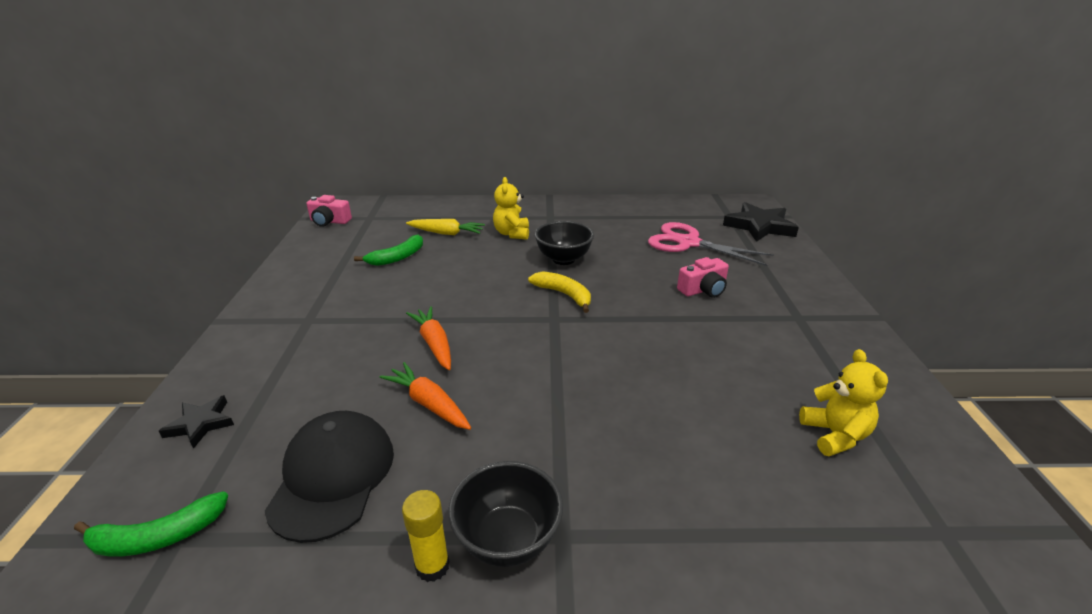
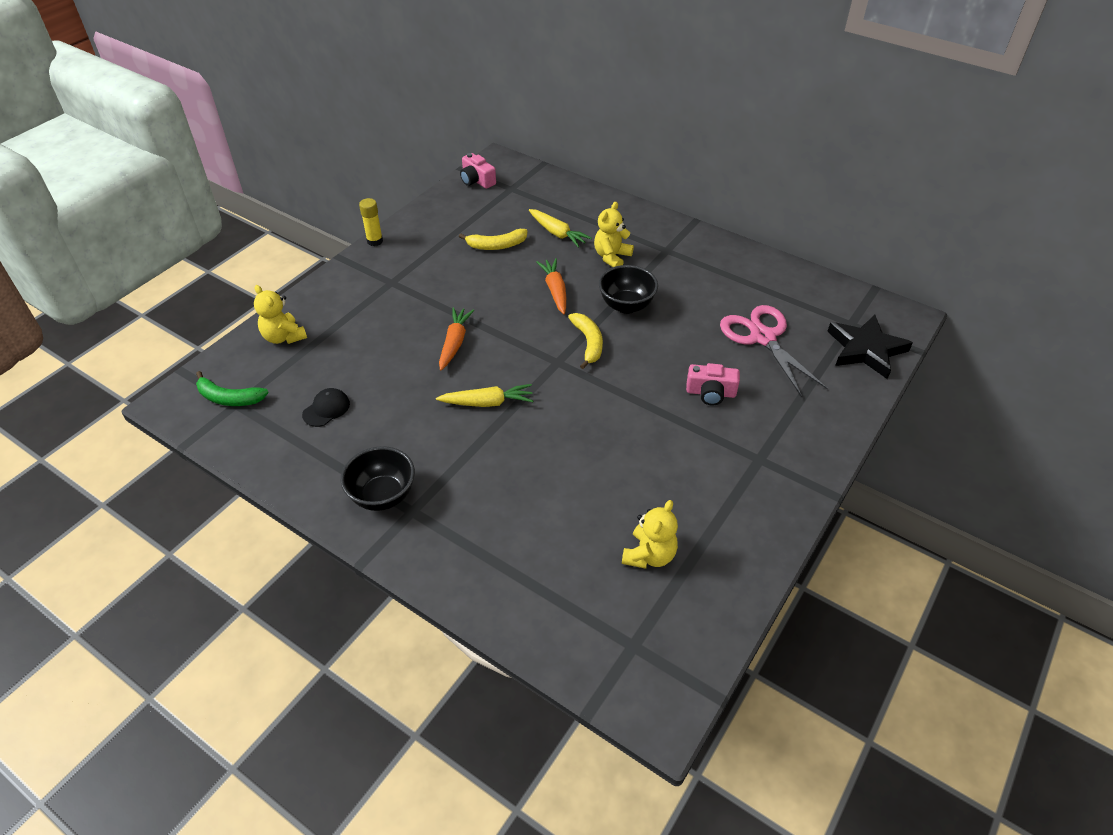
camera: 35 degrees right, 15 degrees up
(200, 424) = (284, 337): black star -> yellow teddy bear
(333, 476) = (326, 409): black cap -> black cap, size x0.51
(397, 257) = (496, 245): green banana -> yellow banana
(429, 404) = (413, 389): orange carrot -> orange carrot (555, 291)
(432, 566) = (336, 487): yellow glue stick -> yellow glue stick (375, 241)
(526, 380) = (487, 402): none -> yellow carrot

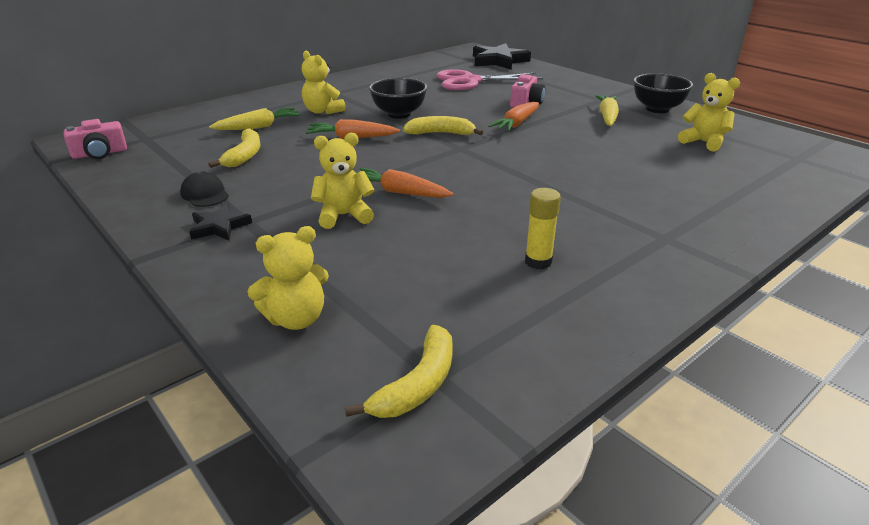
camera: 75 degrees left, 15 degrees down
(229, 398) = (418, 384): green banana -> yellow banana
(326, 409) = (480, 286): black cap -> black cap (205, 194)
(375, 241) = (139, 227): yellow glue stick -> yellow glue stick (538, 262)
(382, 273) = (219, 227): none -> black star
(383, 496) = (643, 254): black bowl -> black bowl (657, 109)
(409, 323) = (344, 216): none -> yellow teddy bear
(487, 402) = (506, 184): yellow carrot -> yellow carrot (607, 117)
(638, 392) = (516, 124): none -> orange carrot

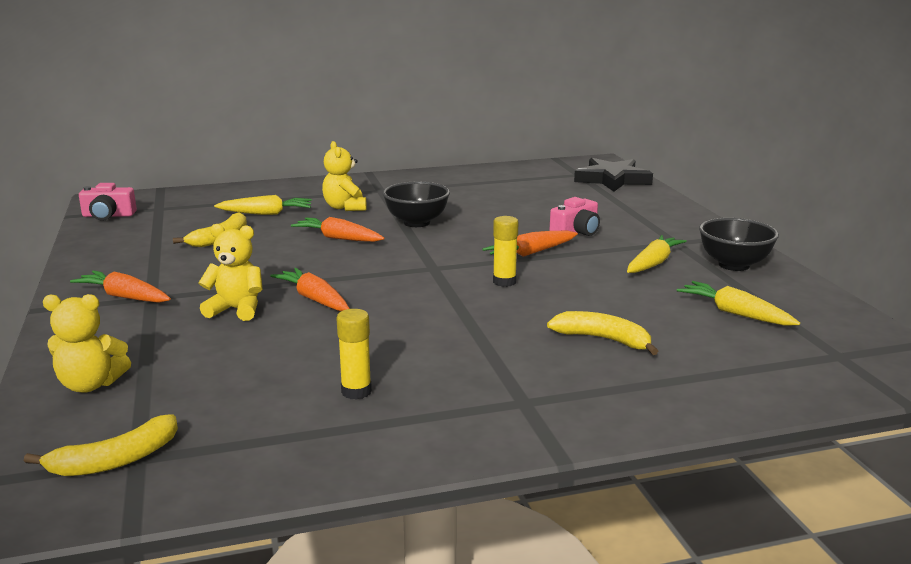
camera: 25 degrees right, 10 degrees down
(205, 194) = (147, 267): black cap -> none
(219, 227) = (124, 297): black star -> orange carrot
(441, 133) = (433, 249): yellow banana -> yellow banana (603, 339)
(470, 81) = (545, 198): pink scissors -> none
(527, 149) = (504, 282): none -> yellow glue stick
(704, 142) = (735, 313): yellow teddy bear -> yellow carrot

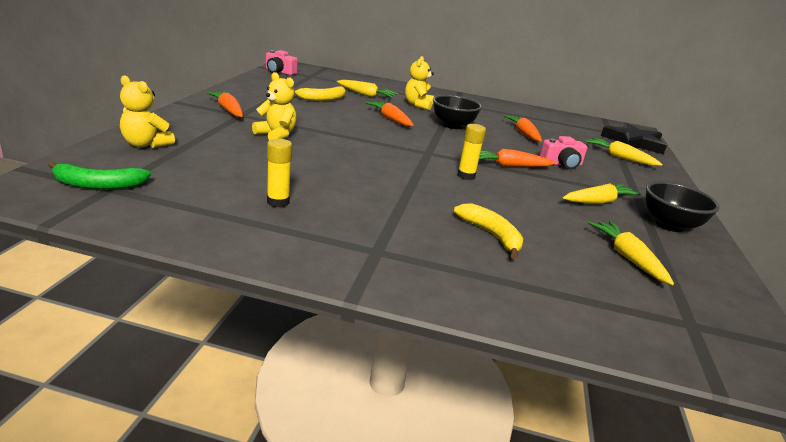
camera: 25 degrees right, 5 degrees up
(115, 460) = (98, 185): yellow banana -> green banana
(314, 299) = (328, 145): orange carrot -> orange carrot (523, 133)
(619, 203) = (620, 157): none -> yellow carrot

